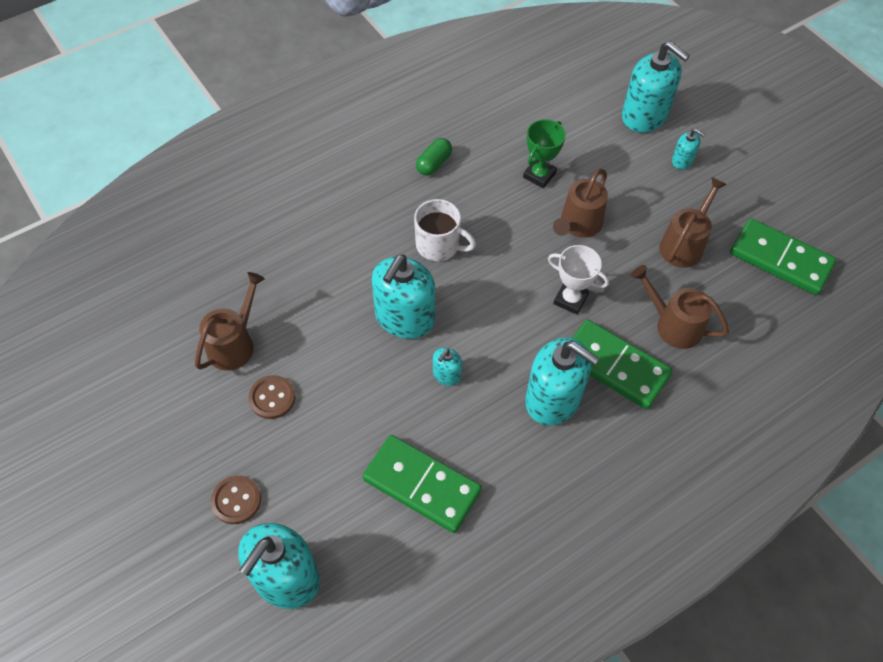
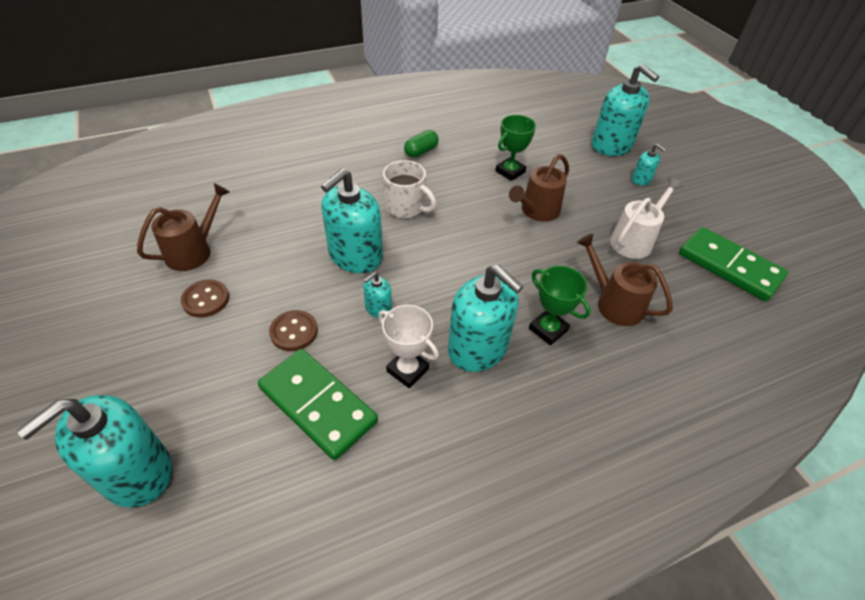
camera: 10 degrees right, 10 degrees down
(236, 500) = (126, 384): brown button -> brown button (294, 332)
(570, 299) = (516, 266): white trophy -> white trophy (407, 370)
(614, 366) = (548, 329): green domino -> green trophy
(684, 244) = (634, 240): brown watering can -> white watering can

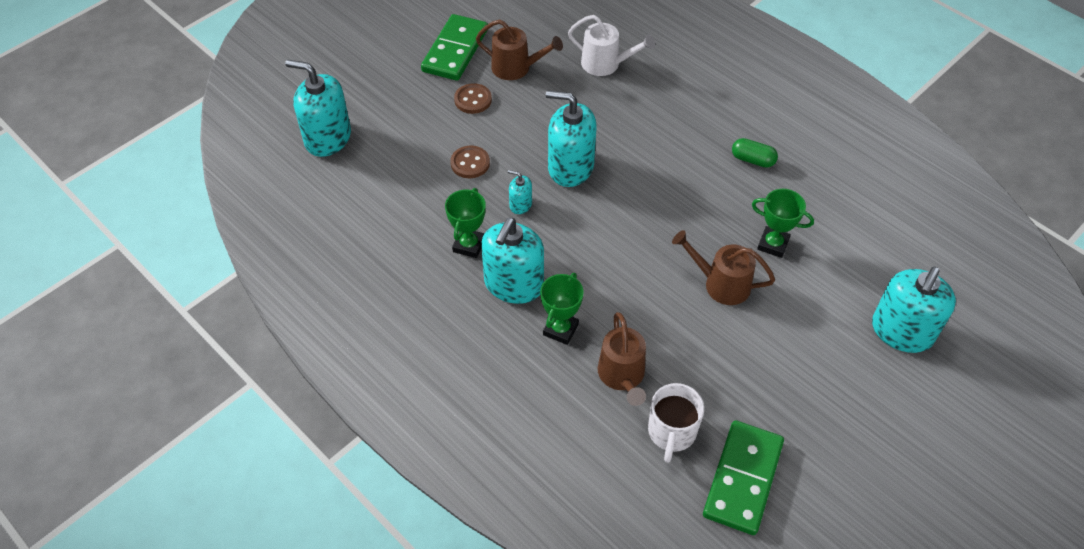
camera: 70 degrees right, 5 degrees up
(317, 405) = (414, 204): green domino -> green domino (455, 50)
(406, 207) = (656, 178): white mug -> white mug (671, 432)
(407, 370) = (469, 245): white trophy -> green trophy
(614, 303) = (622, 376): brown watering can -> brown watering can turned 150 degrees clockwise
(634, 240) = (729, 381): white watering can -> white watering can (606, 64)
(641, 179) = (849, 373): turquoise soap dispenser -> none

